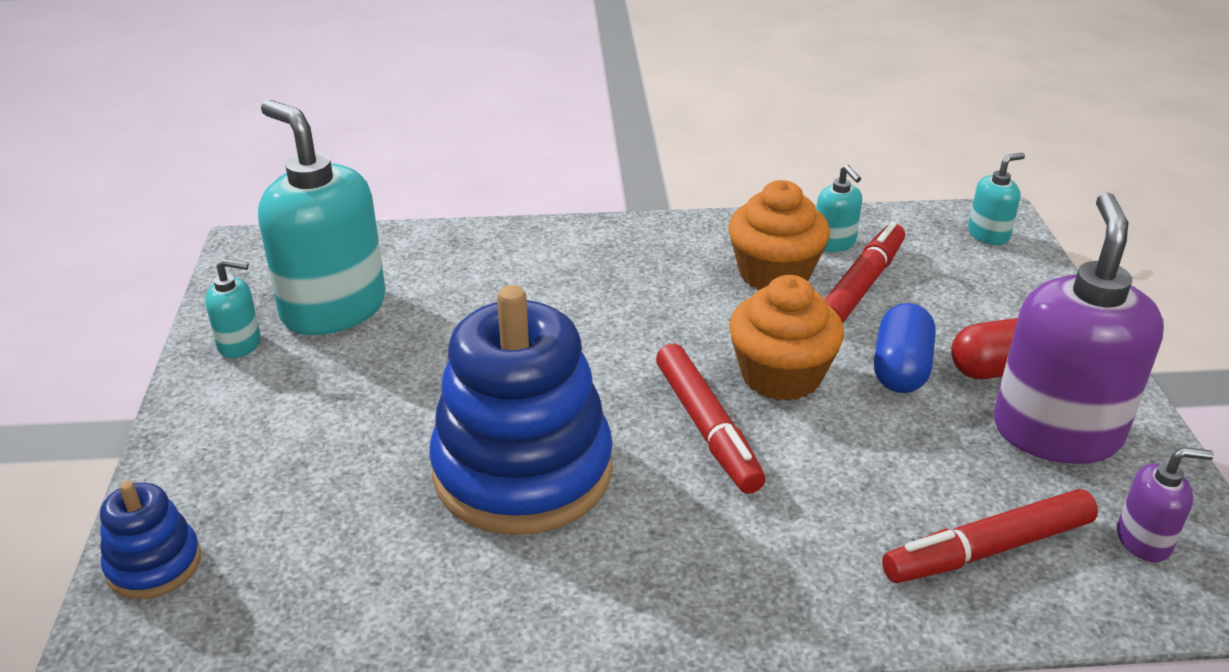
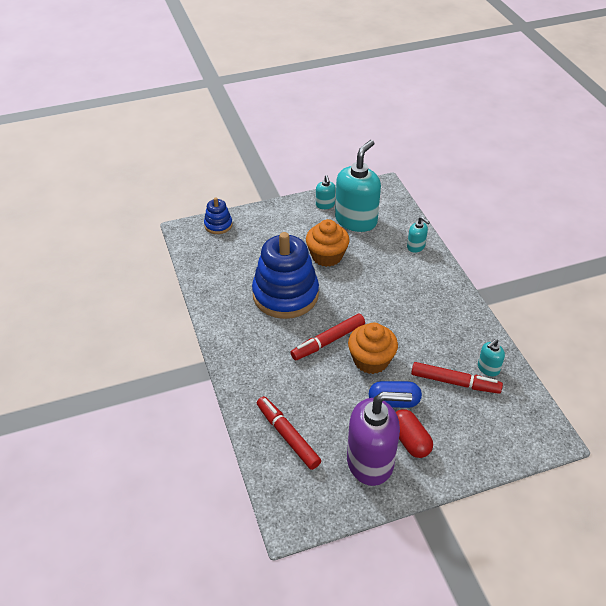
camera: 75 degrees right, 10 degrees up
(774, 273) = (448, 348): orange cupcake -> orange cupcake (327, 256)
(988, 235) = (533, 434): turquoise soap dispenser -> turquoise soap dispenser (416, 246)
(1144, 540) = (309, 491): purple soap dispenser -> none

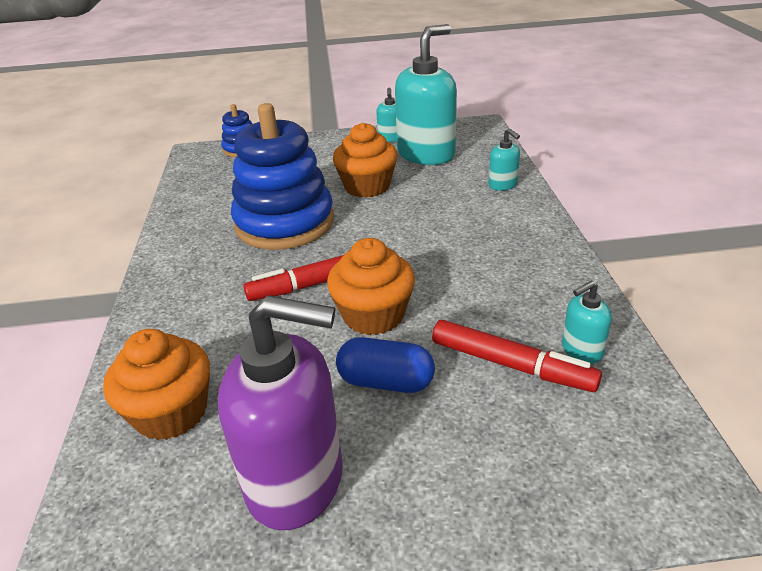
camera: 15 degrees right, 10 degrees down
(287, 436) = (171, 412): red marker -> orange cupcake
(410, 440) = (389, 453): red capsule -> none

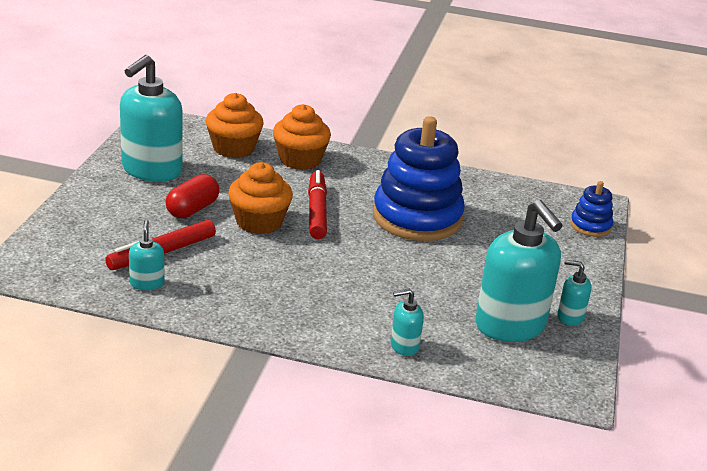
camera: 105 degrees right, 5 degrees down
(296, 481) = (151, 170): purple soap dispenser -> turquoise soap dispenser
(367, 186) = (457, 270): orange cupcake -> orange cupcake (300, 160)
(386, 382) = (192, 209): blue capsule -> red capsule

